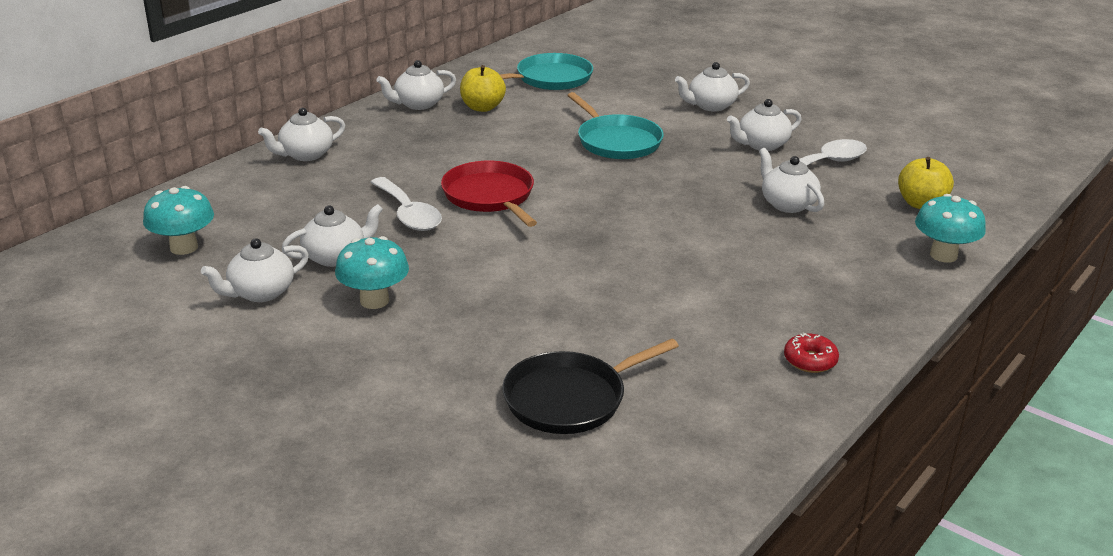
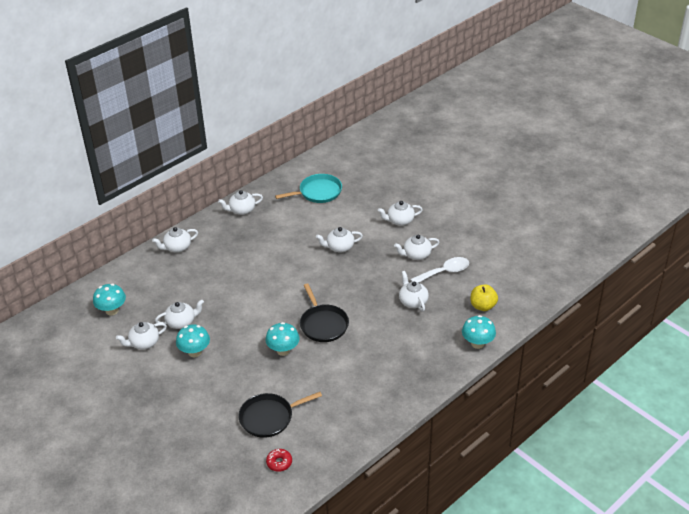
camera: 10 degrees right, 10 degrees up
(408, 214) = (221, 295): white spoon -> none
(482, 107) = (275, 215): yellow apple -> none
(490, 196) = (263, 285): red pan -> none
(562, 287) = (283, 350): none -> turquoise mushroom
(616, 141) = (339, 247): turquoise pan -> white teapot
(628, 244) = (323, 324): none -> black pan
(810, 360) = (384, 405): red donut -> red donut (279, 462)

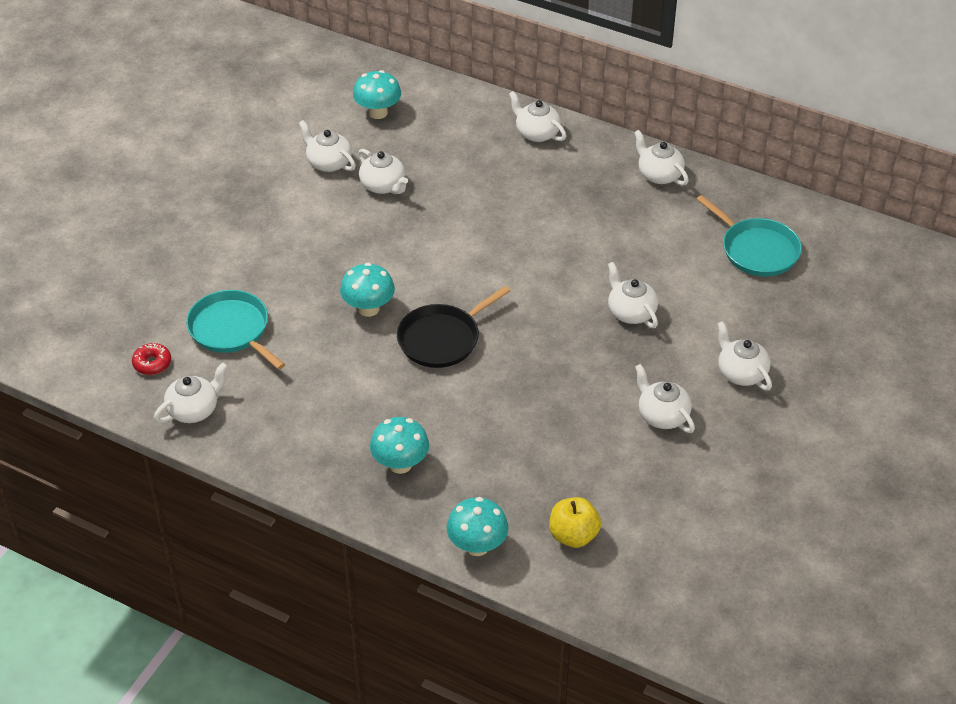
camera: 70 degrees right, 5 degrees up
(194, 352) = (330, 217): turquoise mushroom -> turquoise mushroom (400, 464)
(269, 417) = (231, 330): black pan -> turquoise pan
(413, 301) = (542, 437): white teapot -> white teapot (194, 410)
(444, 272) = (636, 464): white spoon -> none

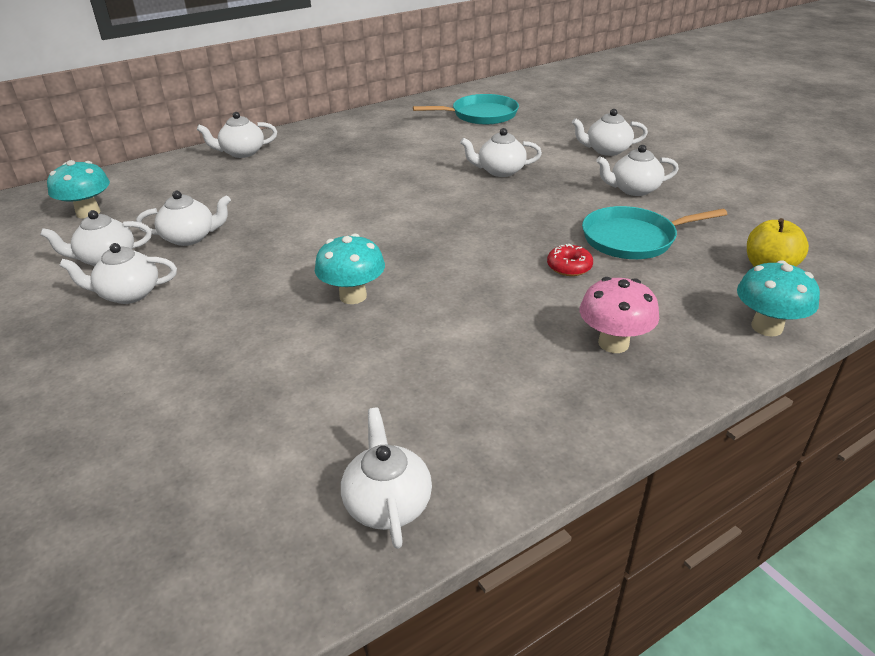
camera: 60 degrees left, 10 degrees down
(152, 363) = (249, 523): red donut -> red donut (569, 267)
(231, 330) = (272, 413): turquoise pan -> turquoise pan (633, 239)
(400, 464) = (613, 343): turquoise mushroom -> pink mushroom
(442, 339) = (444, 264): black pan -> none
(659, 175) = (359, 124): white teapot -> white teapot (129, 294)

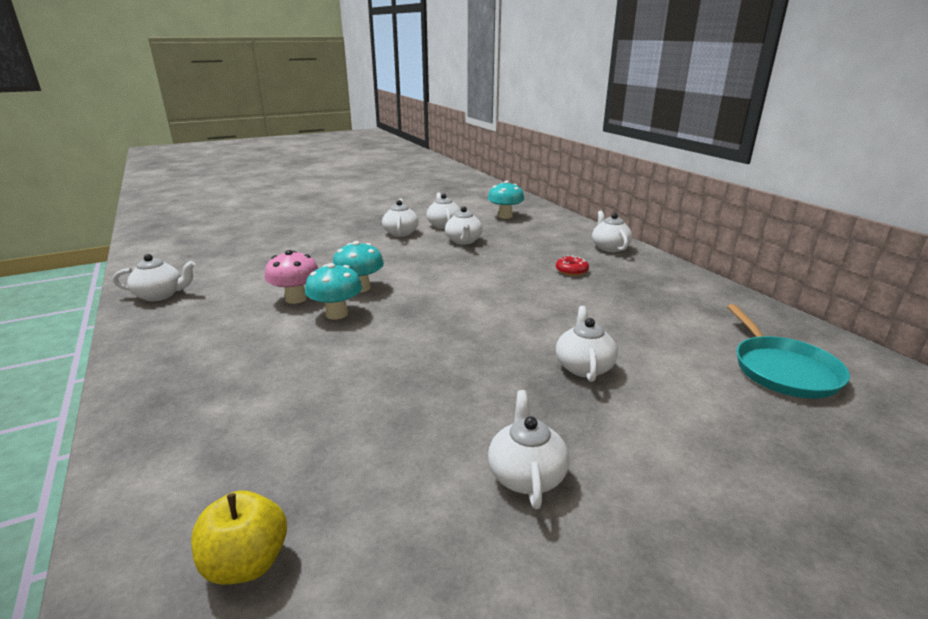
camera: 95 degrees right, 10 degrees down
(569, 267) = (347, 384): red donut -> red donut (571, 271)
(607, 150) = (681, 477): white teapot -> none
(613, 343) = (213, 388): pink mushroom -> pink mushroom (296, 299)
(633, 239) = (384, 441): turquoise pan -> none
(766, 327) = (141, 504): turquoise mushroom -> turquoise mushroom (336, 314)

